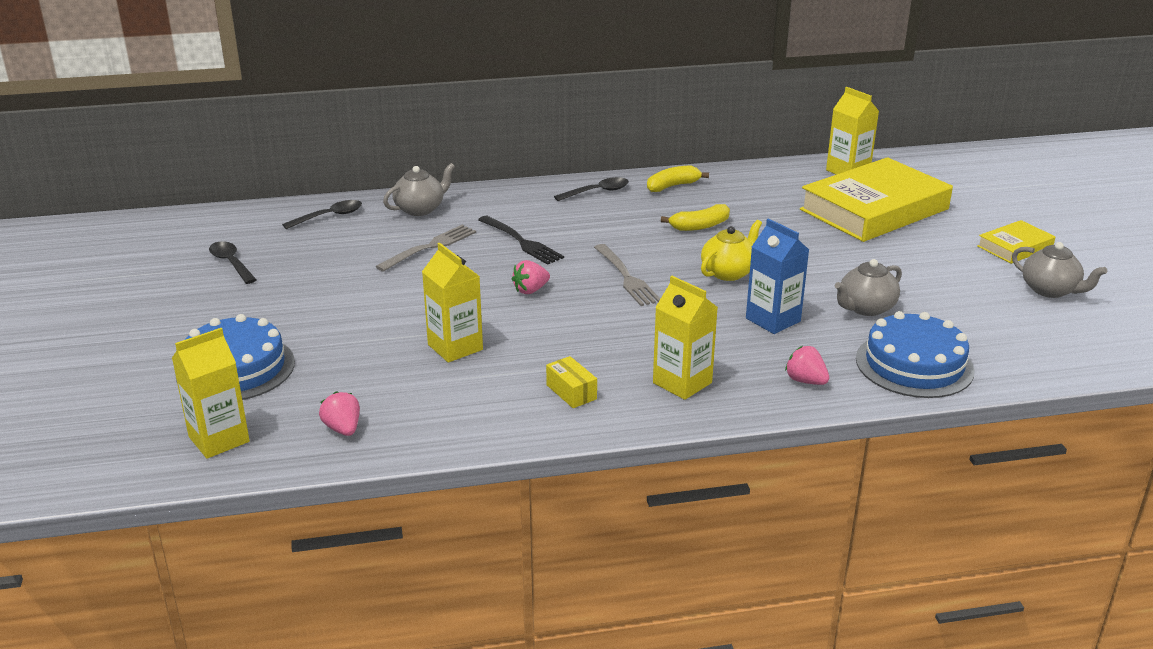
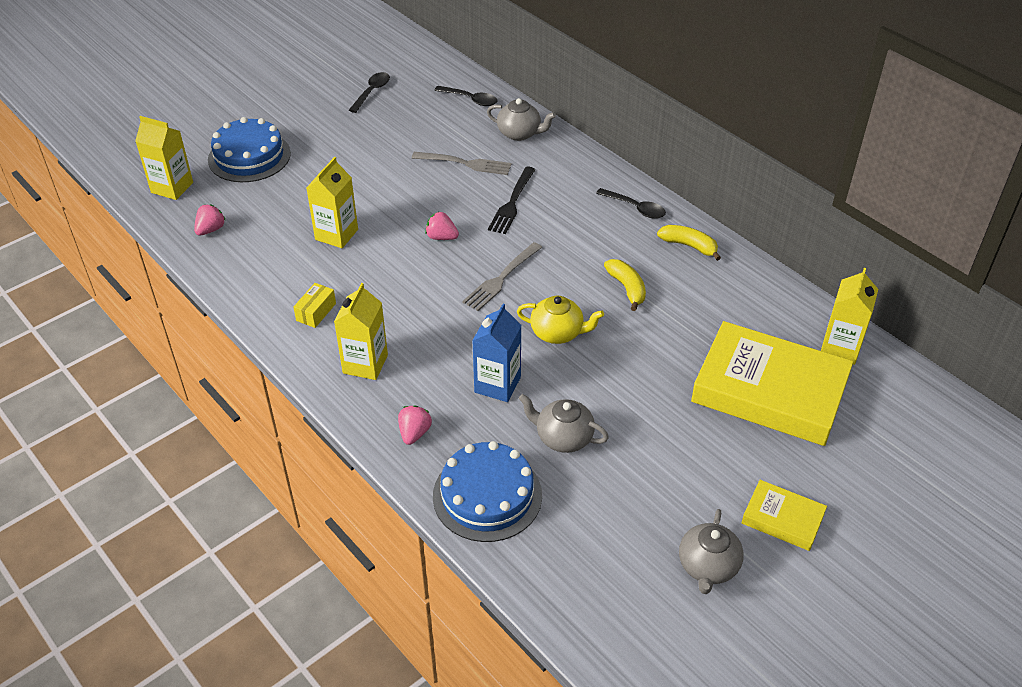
camera: 60 degrees right, 15 degrees up
(700, 226) = (627, 288): yellow banana -> yellow banana turned 150 degrees counterclockwise

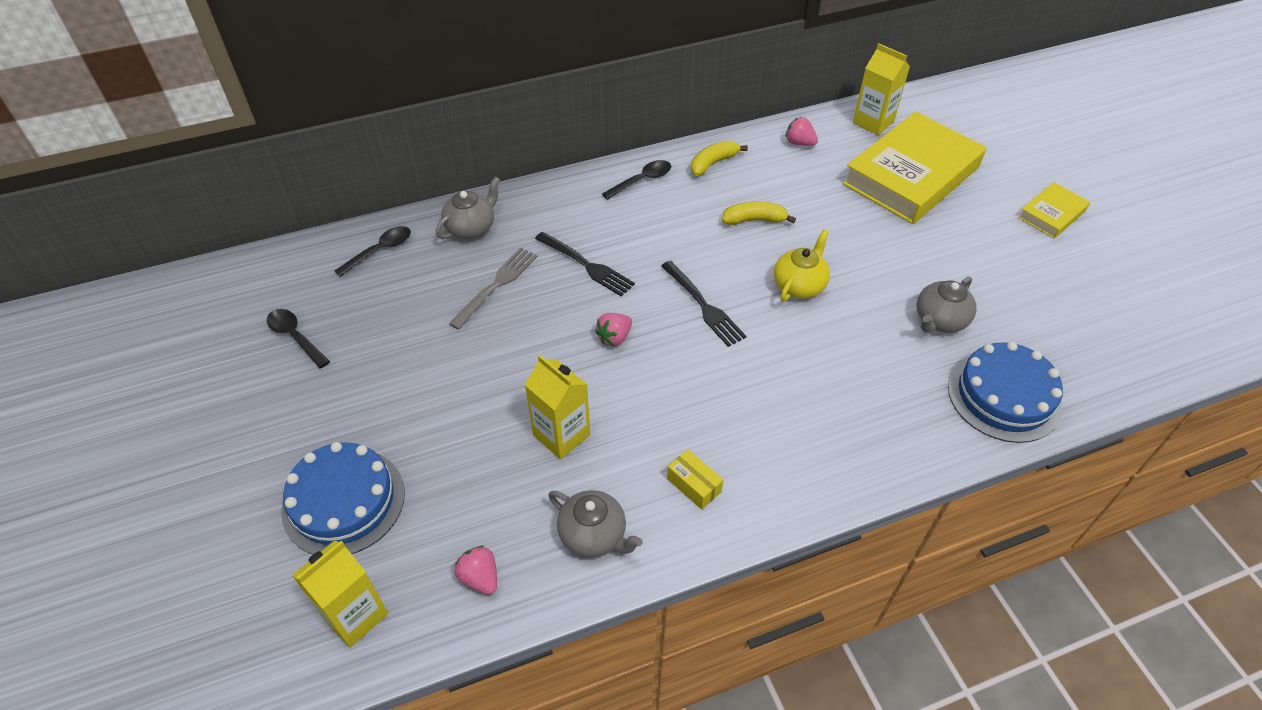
camera: 70 degrees left, 5 degrees up
(365, 364) = (797, 455): yellow carton -> none
(414, 433) = (911, 434): pink strawberry -> pink strawberry (799, 143)
(497, 385) = (858, 350): blue carton -> none
(501, 278) = (703, 305): grey fork -> black fork
(708, 567) = (1098, 272): grey teapot -> grey teapot (594, 535)

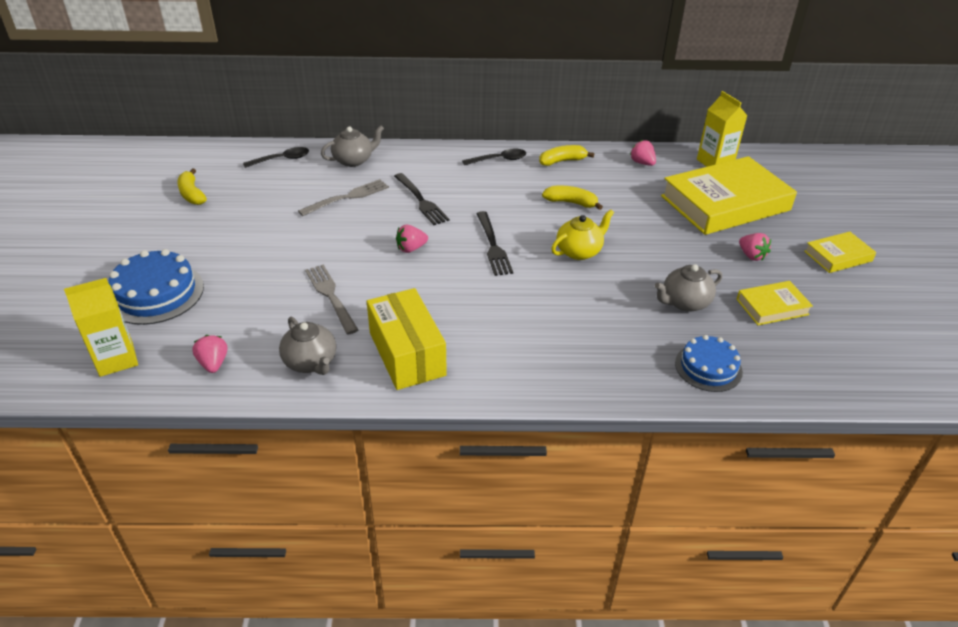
camera: 20 degrees right, 10 degrees down
(295, 337) = (192, 194): black spoon -> yellow banana
(561, 435) = (331, 296): yellow carton -> grey fork
(694, 485) = (407, 354): yellow box -> yellow box, size x2.13
(971, 238) = (751, 255): none -> pink strawberry
(1004, 396) = (708, 367): blue cake -> blue cake, size x0.66
(1024, 299) = (772, 307): none -> yellow book

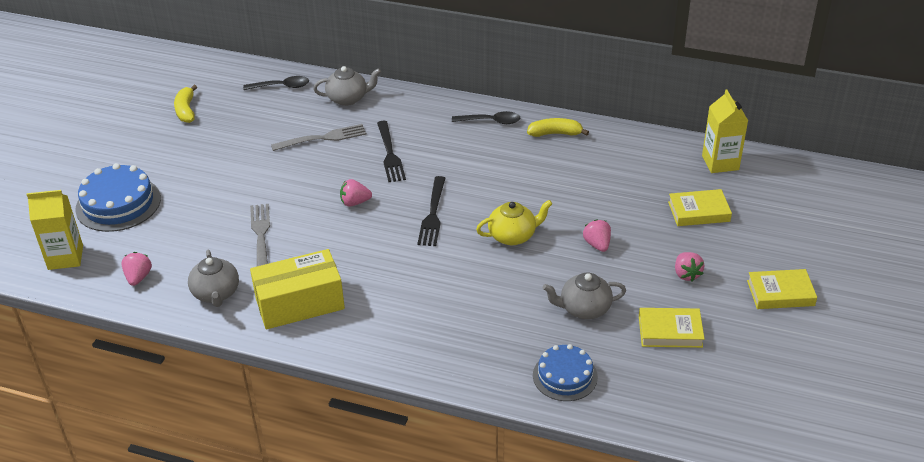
camera: 20 degrees right, 0 degrees up
(407, 354) = (300, 303): yellow box -> yellow box turned 75 degrees clockwise
(571, 203) = (536, 182): yellow banana -> none
(642, 163) = (639, 150): pink strawberry -> pink strawberry (597, 244)
(725, 203) = (699, 211): yellow book -> yellow book, size x0.47

